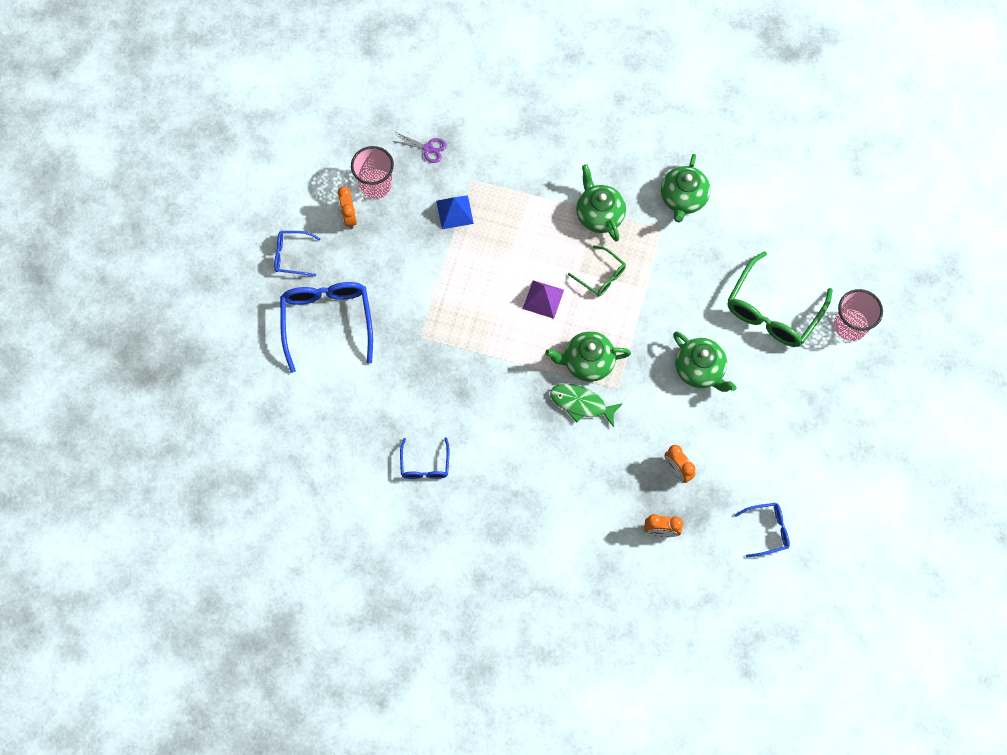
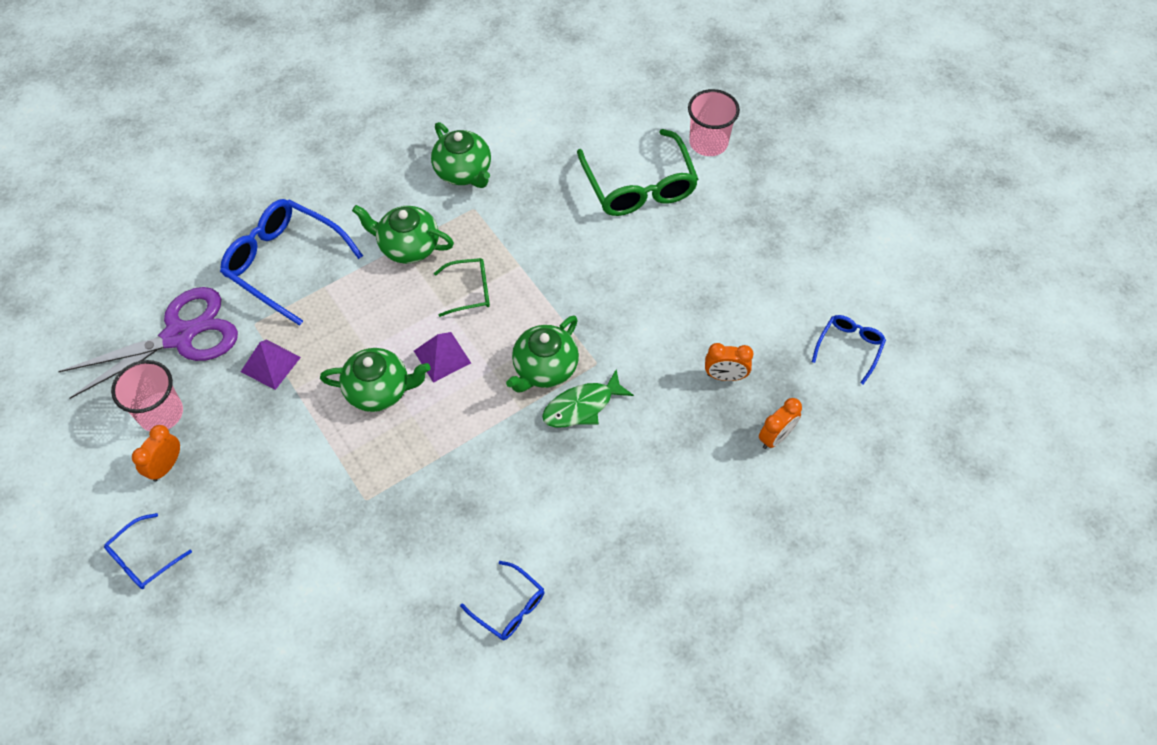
camera: 50 degrees left, 10 degrees down
(327, 322) = (255, 581): blue glasses -> blue glasses (285, 264)
(349, 217) = (166, 466): orange clock -> orange clock turned 90 degrees clockwise
(428, 148) = (179, 336): purple scissors -> purple scissors, size x2.36
(454, 212) = (270, 364): blue pyramid -> purple pyramid
(699, 370) = (642, 283): green teapot -> green teapot (379, 390)

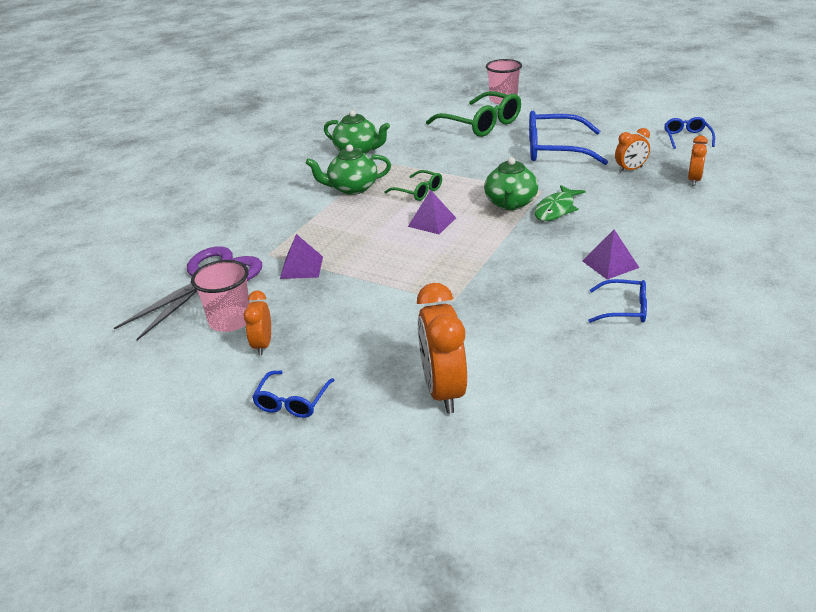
camera: 25 degrees left, 25 degrees down
(268, 620) = (443, 391): none -> orange clock
(285, 264) = (265, 222): blue glasses -> blue glasses (555, 150)
(379, 390) = (402, 250): green teapot -> none
(469, 291) = (418, 191): green glasses -> green glasses turned 75 degrees clockwise
(556, 531) = (610, 264): none -> purple pyramid

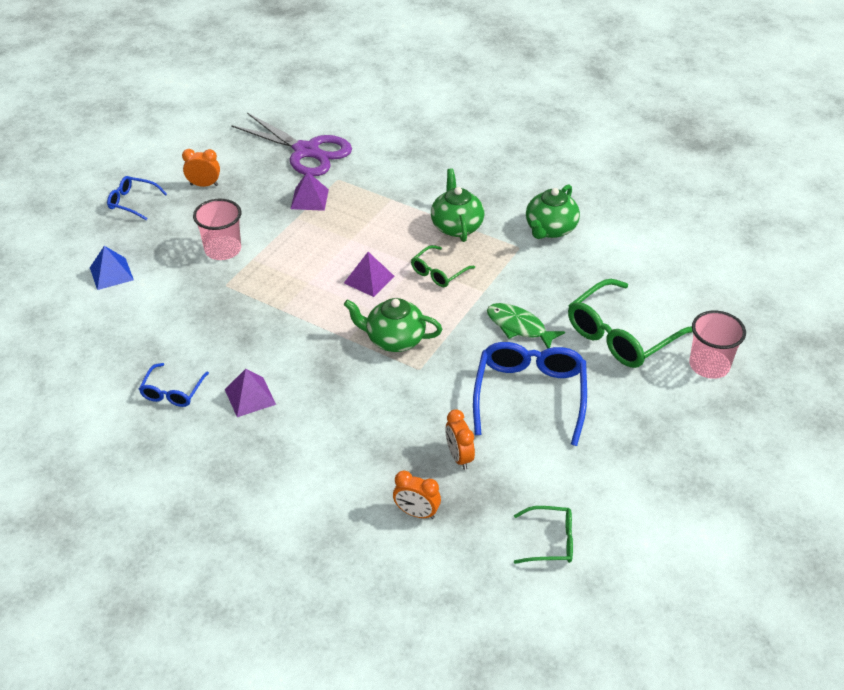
camera: 90 degrees right, 10 degrees up
(230, 321) = (242, 167): pink cup -> pink cup (223, 250)
(443, 391) = (111, 273): orange clock -> blue pyramid
(556, 209) = (372, 374): green fish -> green fish (519, 327)
(687, 138) = (550, 541): blue glasses -> green glasses

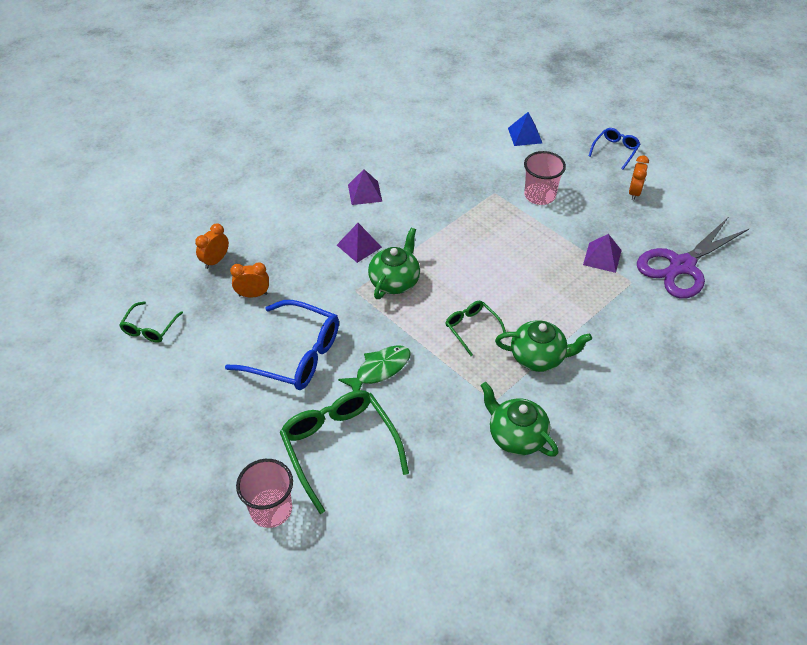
camera: 105 degrees right, 5 degrees up
(173, 391) = (385, 156): blue glasses -> none
(369, 279) = (476, 279): purple pyramid -> purple pyramid (359, 246)

